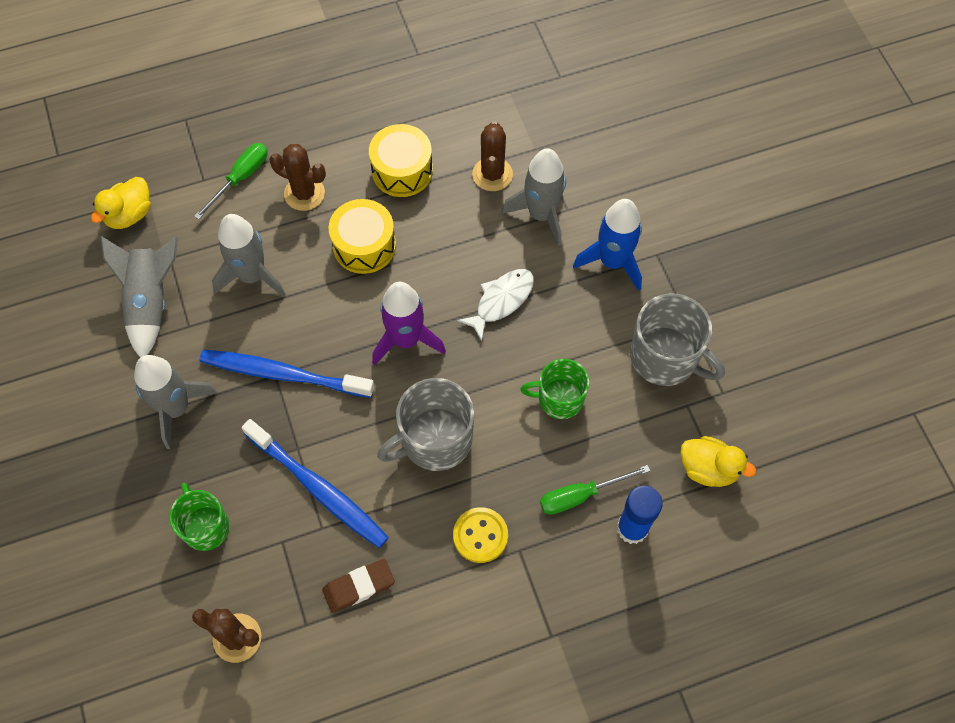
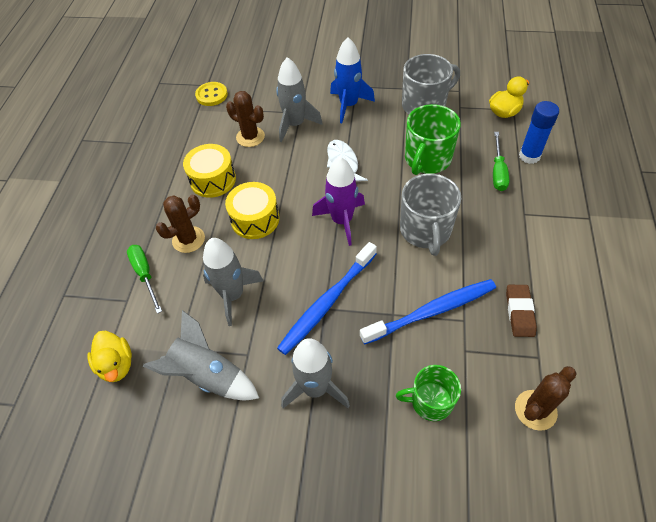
camera: 60 degrees left, 10 degrees down
(480, 535) = (506, 230): yellow button -> yellow button (211, 95)
(559, 399) = (427, 159): green mug -> green mug, size x1.52

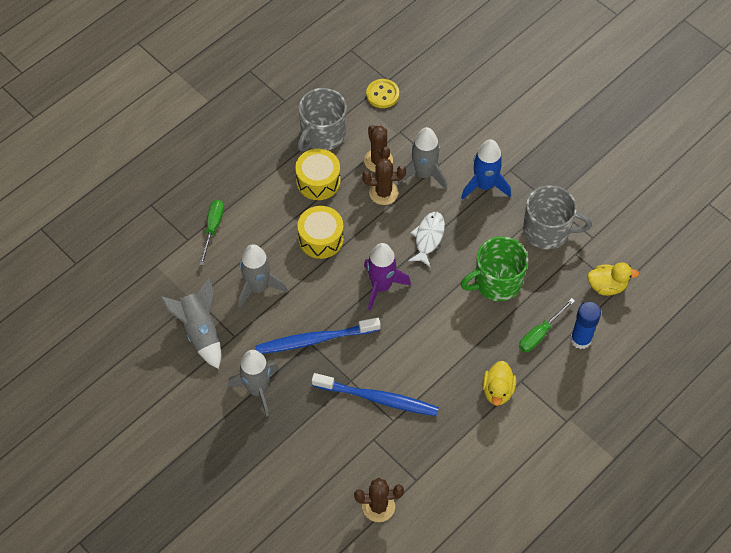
camera: 35 degrees right, 5 degrees up
(117, 365) = (151, 282): yellow duck -> yellow duck (497, 391)
(188, 239) = (262, 221): brown cactus -> brown cactus (383, 193)
(425, 230) = (434, 339): grey mug -> grey mug (322, 134)
(430, 401) = (319, 451): green mug -> none
(519, 312) = (436, 444): brown eraser -> none

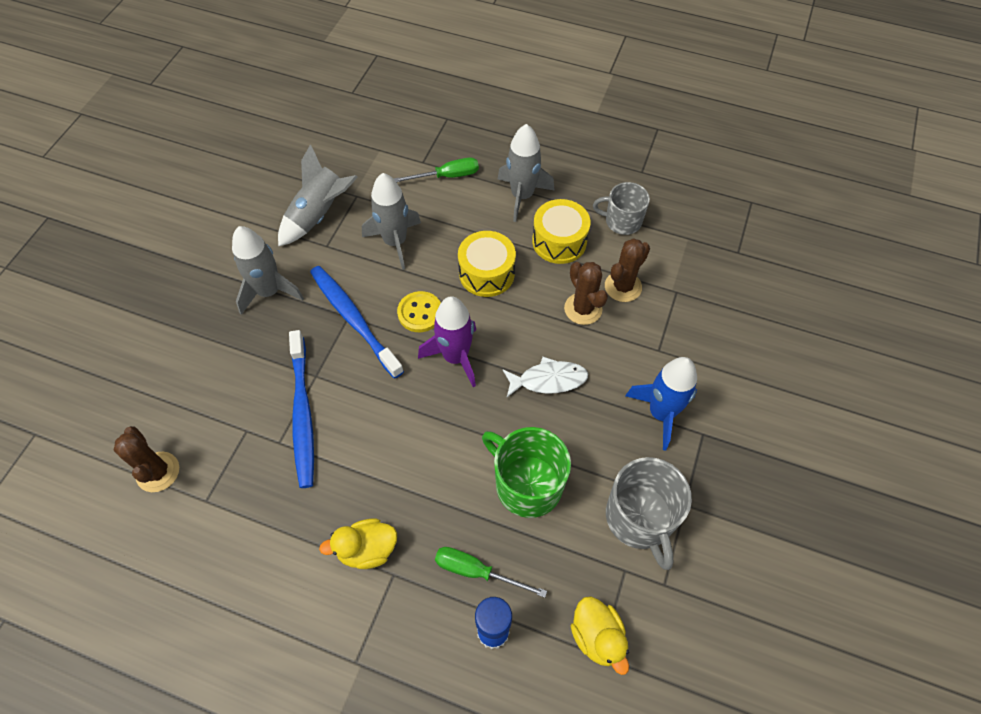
camera: 65 degrees right, 0 degrees up
(322, 134) = (622, 221): grey mug -> grey mug, size x0.66
(382, 94) = (715, 255): yellow button -> yellow button (420, 313)
(424, 174) = (635, 339): grey rocket -> grey rocket (522, 196)

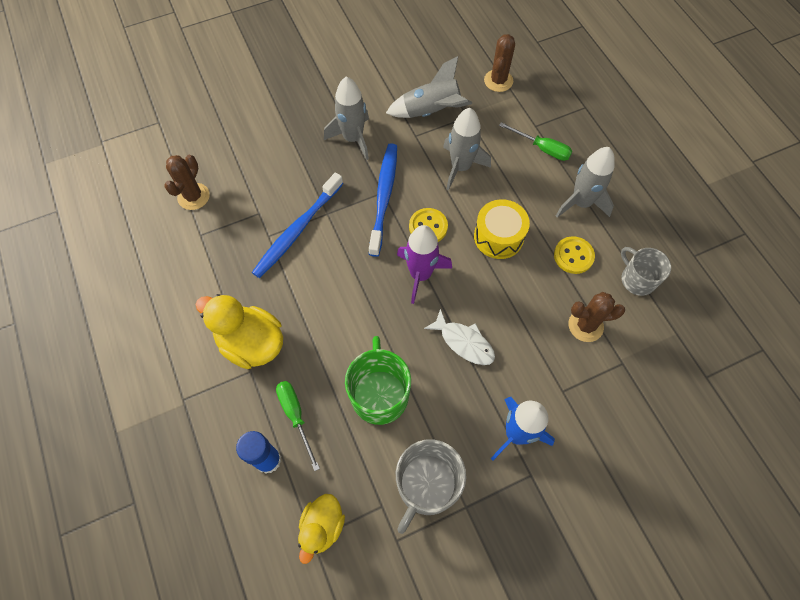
camera: 45 degrees right, 5 degrees up
(367, 549) = (251, 343): yellow duck -> yellow duck, size x1.57
(559, 241) = (573, 256): yellow drum -> yellow button
(583, 309) = (539, 316): brown cactus -> brown cactus (498, 81)

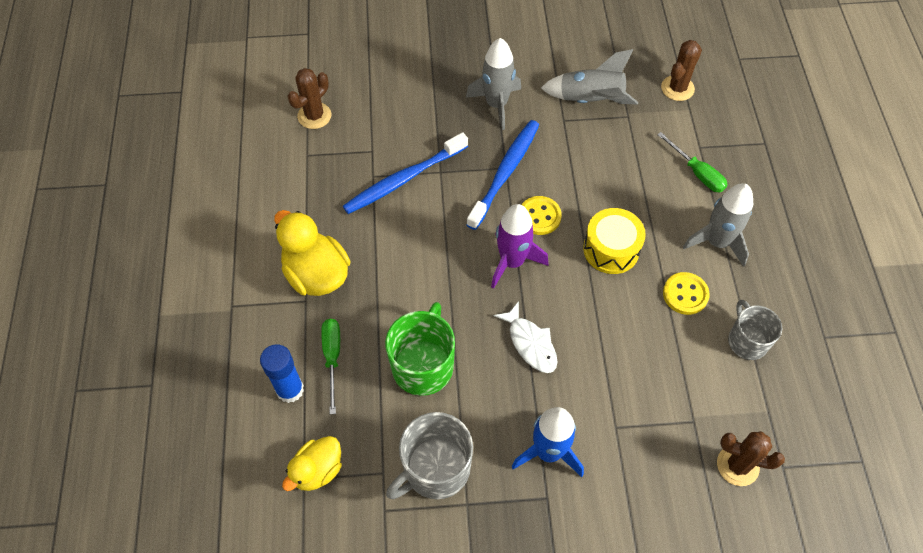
camera: 20 degrees right, 5 degrees down
(460, 167) = (599, 166): grey rocket -> none
(585, 325) = (668, 369): brown cactus -> brown cactus (737, 465)

